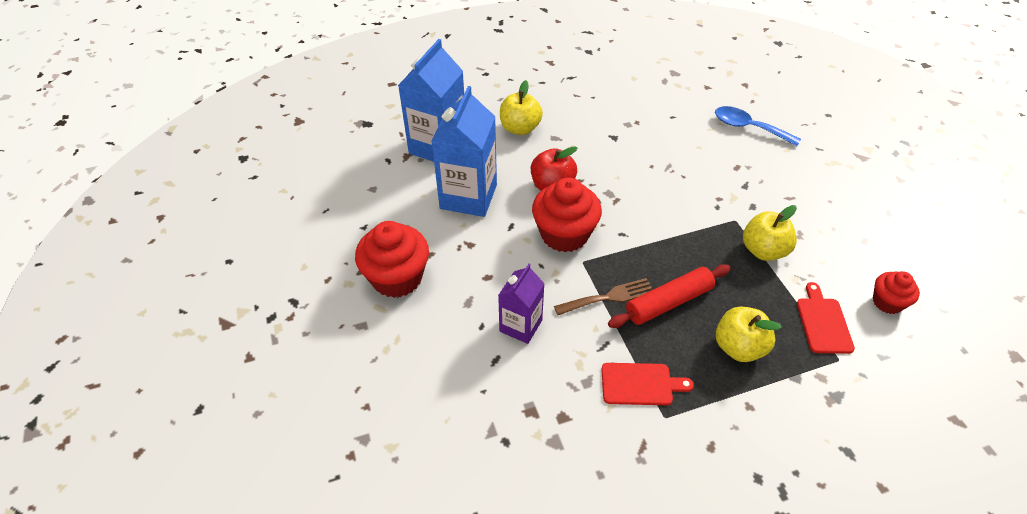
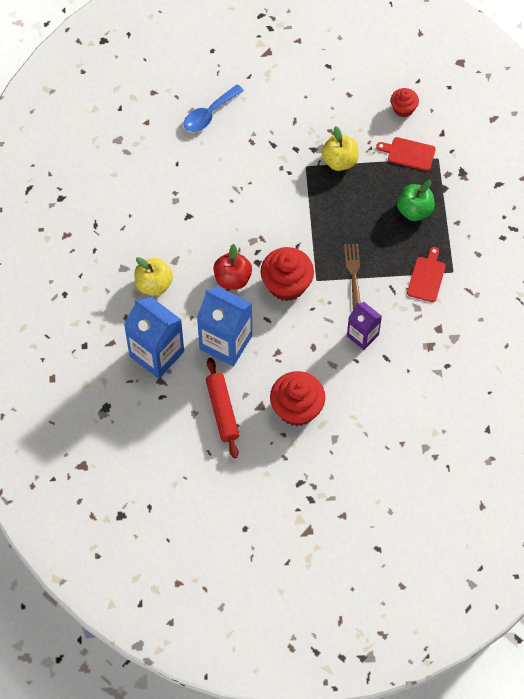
camera: 75 degrees left, 15 degrees up
(668, 302) = (368, 238): red rolling pin -> red rolling pin (222, 411)
(739, 347) = (414, 210): yellow apple -> green apple

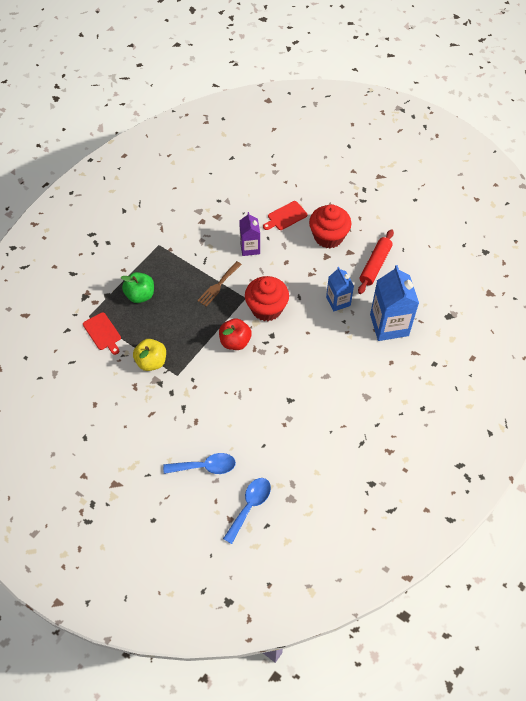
camera: 140 degrees left, 5 degrees down
(146, 112) = (250, 506): none -> blue spoon
(154, 284) = (354, 370): yellow apple -> none
(226, 342) = (338, 301): blue carton -> blue carton, size x0.59
(232, 278) = (298, 336): red apple -> red apple (235, 341)
(403, 109) = (71, 365): red cupcake -> none
(427, 277) = (177, 252): red cutting board -> red cutting board (285, 216)

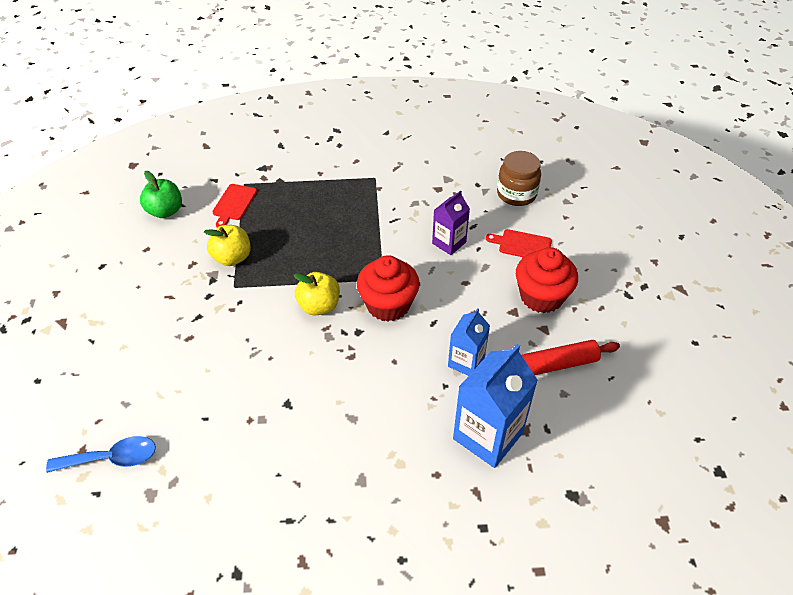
camera: 50 degrees right, 10 degrees down
(140, 295) = (303, 201): green apple -> green apple (165, 211)
(205, 466) = (136, 382): blue spoon -> none
(218, 285) = (375, 249): brown fork -> none
(235, 341) = (319, 306): red apple -> yellow apple
(245, 189) = (516, 194): none -> brown jar

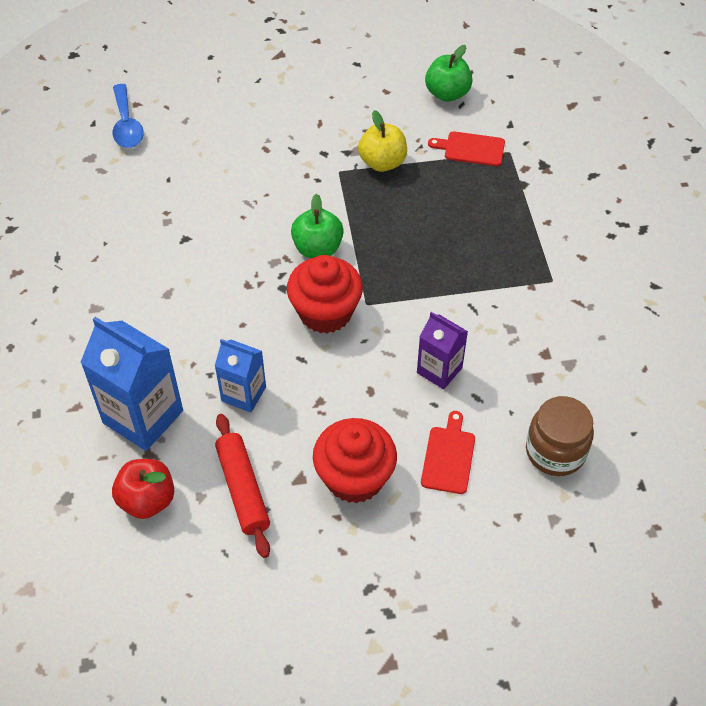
camera: 85 degrees right, 5 degrees up
(319, 306) = (317, 248): yellow apple -> green apple
(570, 431) = (147, 500): none -> red apple

